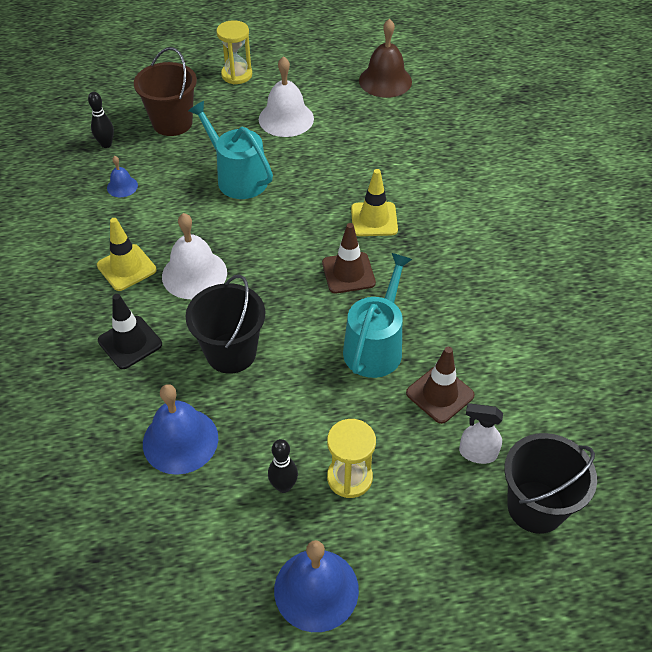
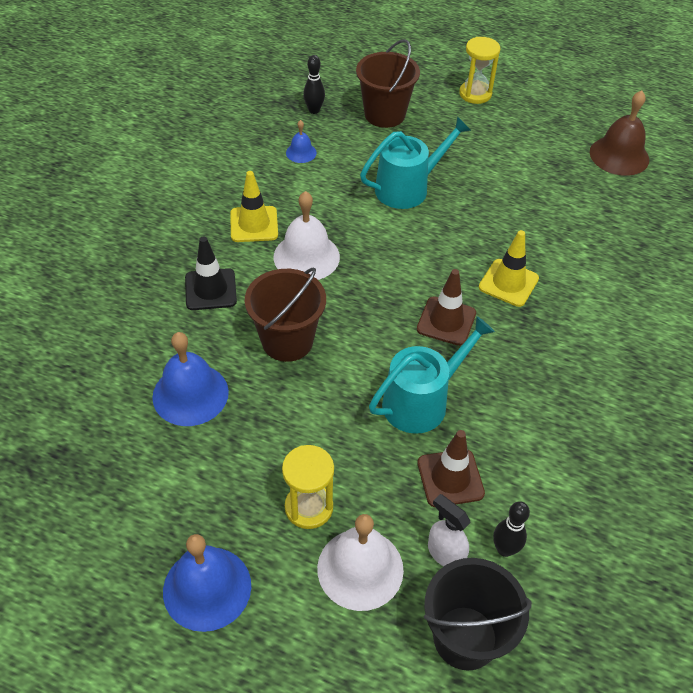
camera: 30 degrees right, 0 degrees up
(231, 353) = (287, 341): black bucket -> brown bucket
(238, 178) = (407, 188): turquoise watering can -> turquoise watering can turned 75 degrees clockwise
(283, 486) = (246, 482): black bowling pin -> black bowling pin (504, 549)
(286, 118) = (492, 152): white bell -> white bell (360, 568)

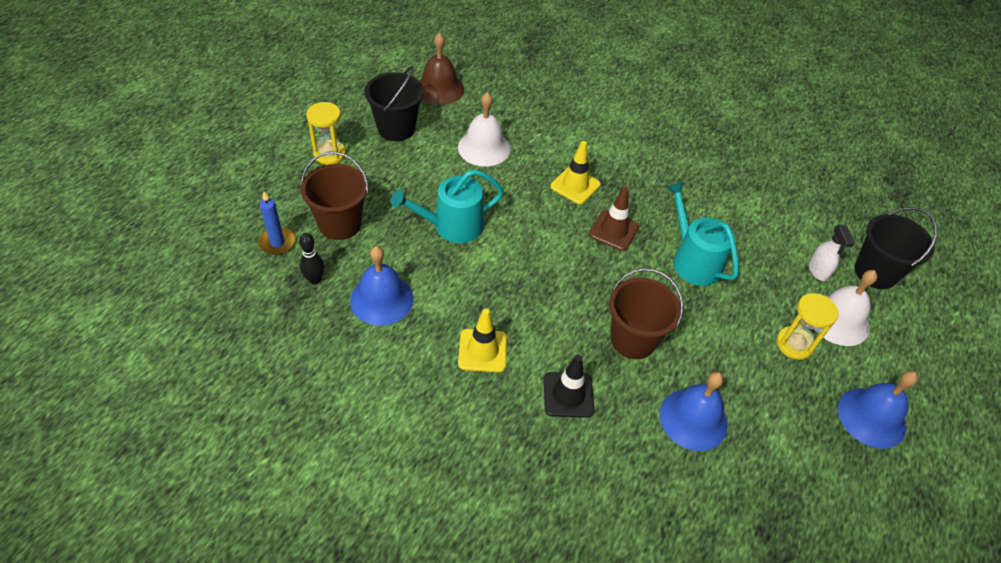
camera: 85 degrees left, 0 degrees up
(301, 152) = (381, 299): blue bell -> blue bell, size x1.94
(306, 256) = (532, 313): white bell -> white bell (484, 148)
(350, 83) = (277, 243): none -> blue candle
(407, 188) = (452, 226): turquoise watering can -> turquoise watering can turned 90 degrees counterclockwise
(445, 553) = (818, 271): white spray bottle -> white spray bottle turned 60 degrees counterclockwise
(450, 478) = (759, 257): brown traffic cone -> none
(504, 549) = (810, 240): black bowling pin -> none
(534, 132) = (396, 128): none -> black bucket

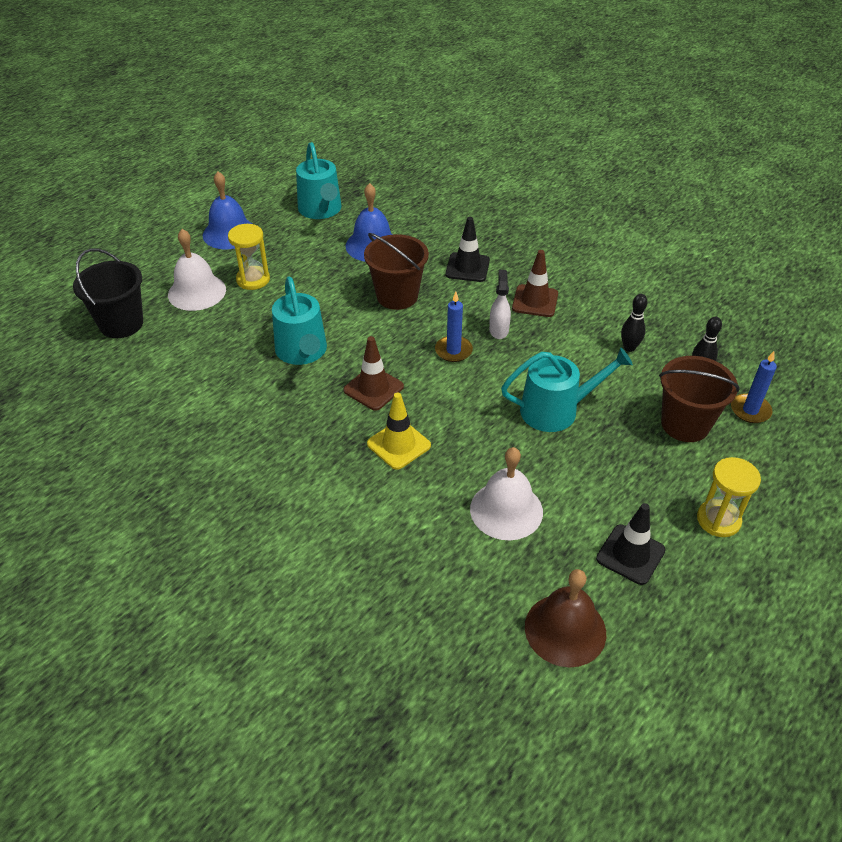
camera: 165 degrees left, 5 degrees down
(381, 299) = (629, 348): blue bell -> black bowling pin
(396, 128) = (630, 554): black bucket -> black traffic cone
(482, 351) = (535, 301): yellow traffic cone -> brown traffic cone
(555, 277) = (453, 351): none -> blue candle
(790, 482) = (321, 210): none -> turquoise watering can
(818, 271) = (179, 330): white spray bottle -> white spray bottle (498, 330)

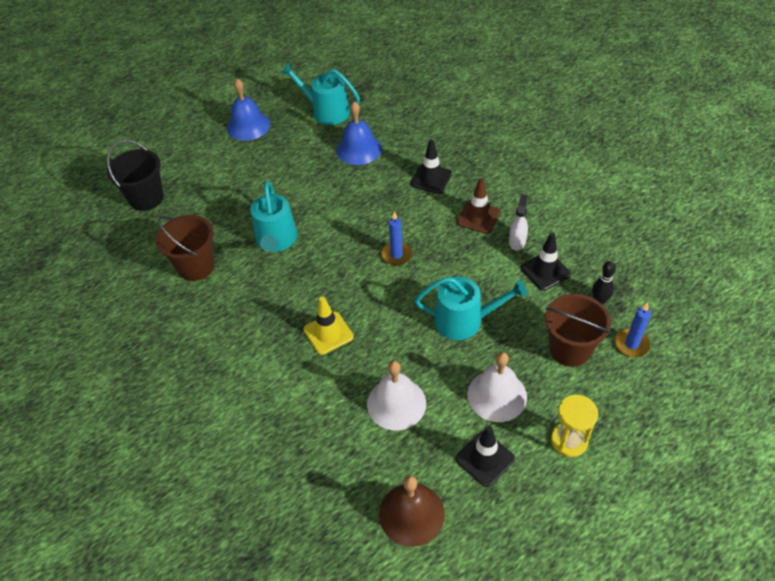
camera: 15 degrees right, 5 degrees up
(197, 292) = (209, 176): white bell -> white bell (497, 395)
(253, 279) = (255, 170): yellow hourglass -> none
(321, 210) = (326, 111): turquoise watering can -> turquoise watering can turned 120 degrees clockwise
(373, 388) = (323, 280): brown traffic cone -> none
(397, 296) = (365, 199): brown bucket -> brown bucket (196, 266)
(498, 330) = (439, 240): white spray bottle -> white spray bottle (517, 241)
(629, 348) = (545, 271): black bowling pin -> black traffic cone

